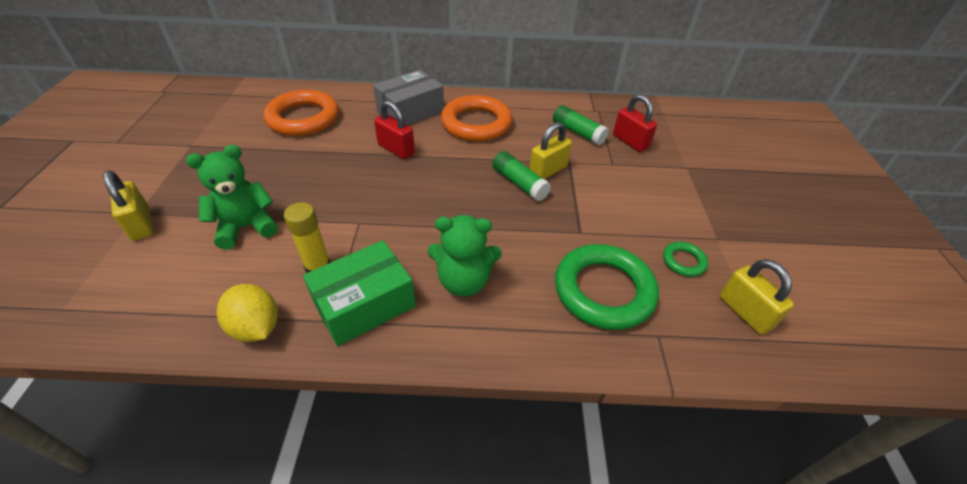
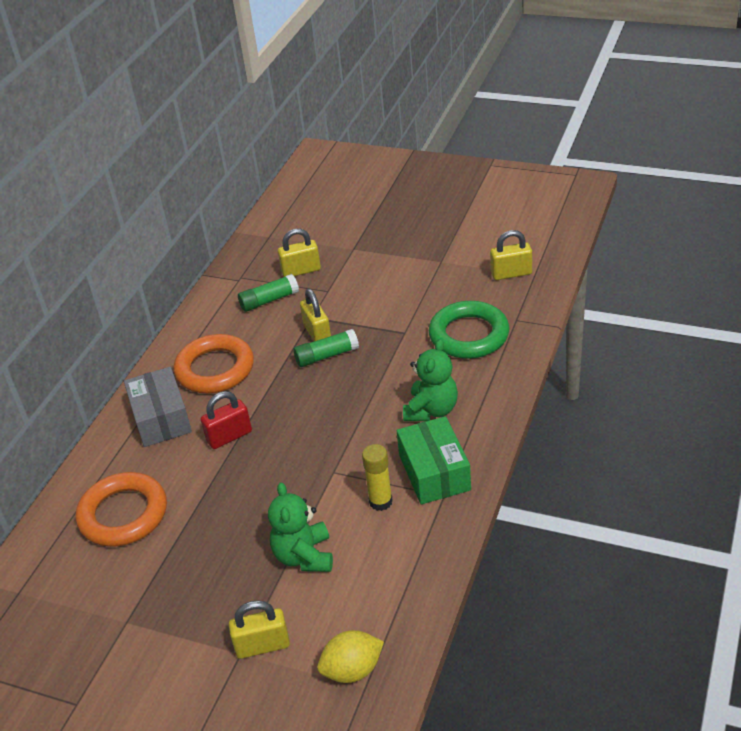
camera: 65 degrees left, 5 degrees down
(256, 327) = (435, 541): yellow lemon -> yellow lemon (352, 670)
(630, 142) = (301, 271): red padlock -> yellow padlock
(683, 261) = (457, 286): green ring -> none

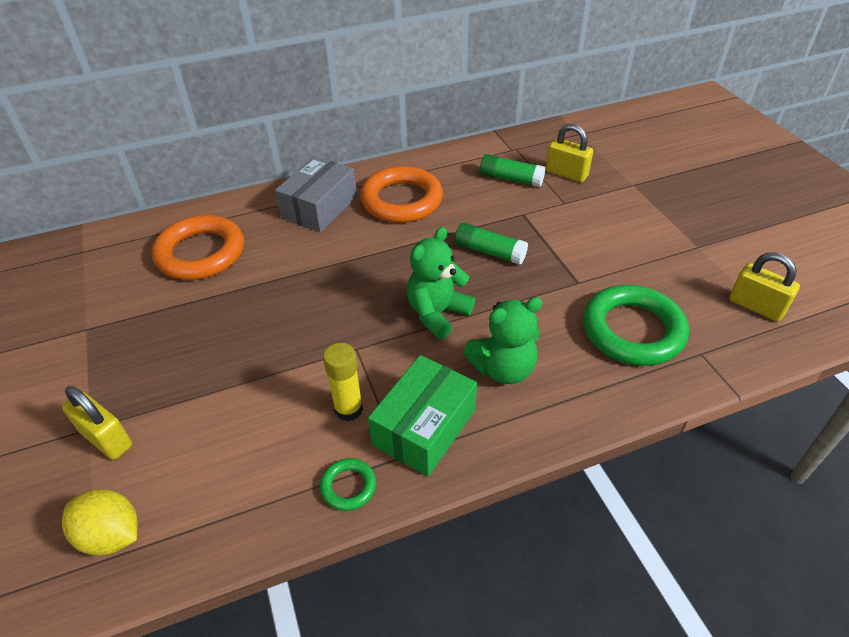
camera: 45 degrees right, 5 degrees up
(229, 436) = (336, 256): red padlock -> none
(304, 556) = (235, 397): green teddy bear -> green teddy bear (437, 313)
(317, 333) = (508, 229): yellow padlock -> none
(439, 531) = (348, 486): none -> green ring

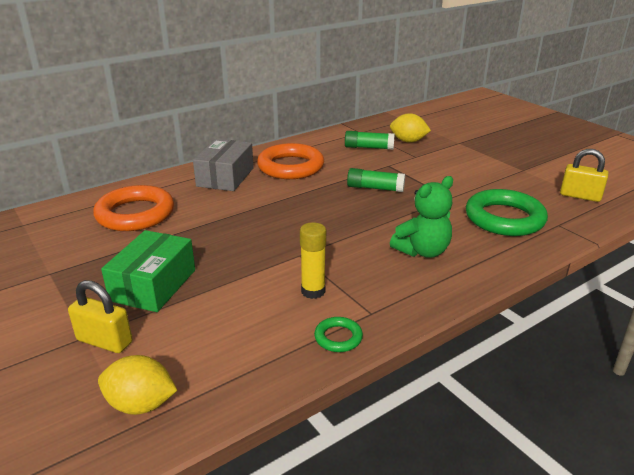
camera: 15 degrees left, 15 degrees down
(424, 427) = (380, 293): green box -> green box (153, 285)
(437, 313) = (354, 227): green teddy bear -> none
(566, 174) = (408, 141): yellow padlock -> yellow lemon

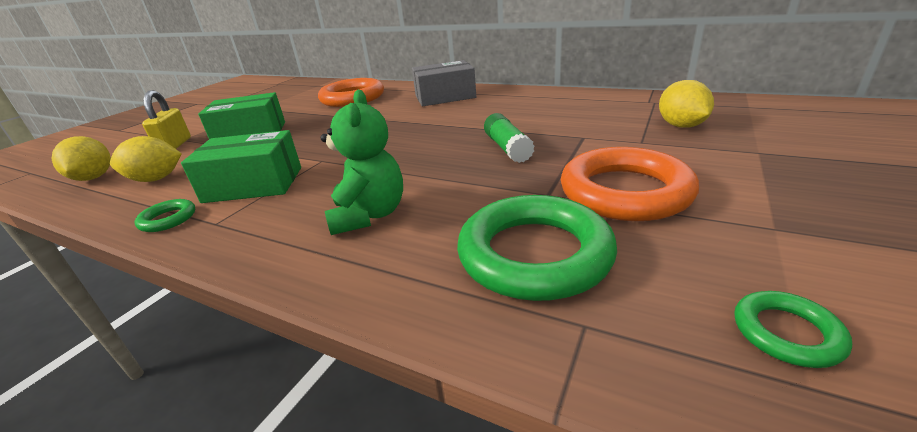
camera: 65 degrees right, 0 degrees up
(219, 350) = (156, 179): none -> yellow lemon
(290, 167) = (500, 106): orange ring -> orange ring (624, 192)
(313, 291) = (254, 184): yellow glue stick -> green box
(369, 147) = (613, 116): green glue stick -> none
(422, 251) = (369, 215): green teddy bear -> green teddy bear turned 120 degrees counterclockwise
(580, 196) = (786, 333): yellow padlock -> green ring

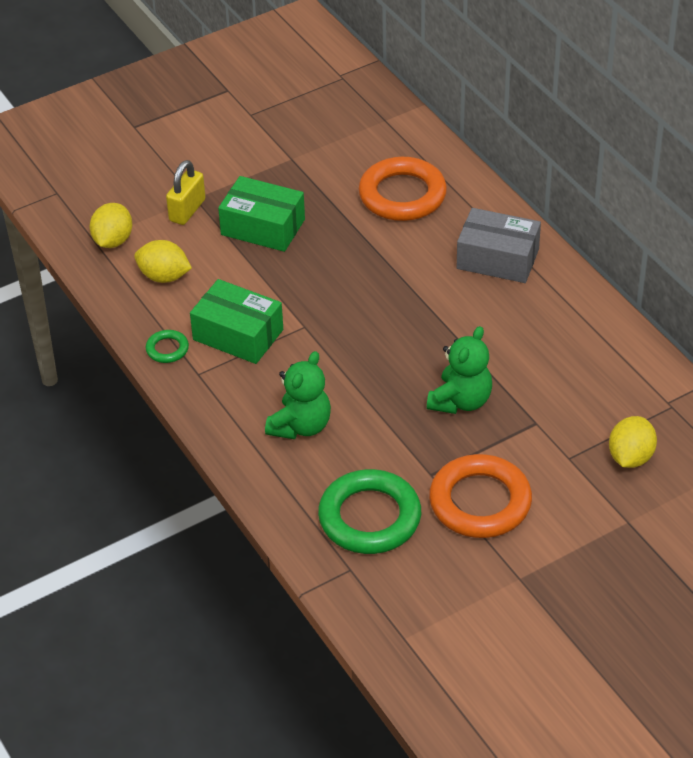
camera: 30 degrees right, 15 degrees up
(507, 148) = (460, 401): green glue stick -> green teddy bear
(786, 333) = (428, 620): green ring -> none

